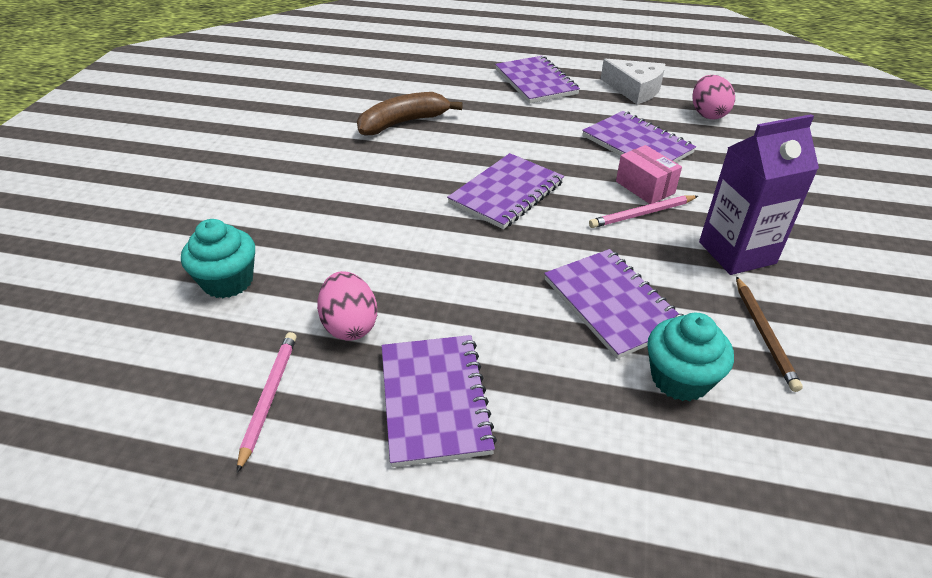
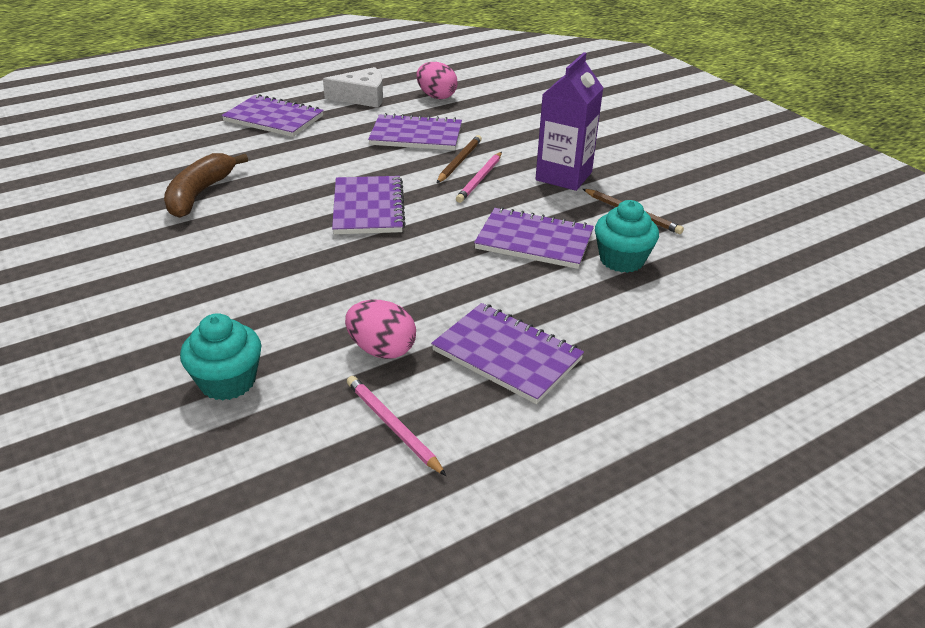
camera: 45 degrees left, 5 degrees down
(645, 187) = (459, 161): pink box -> brown pencil

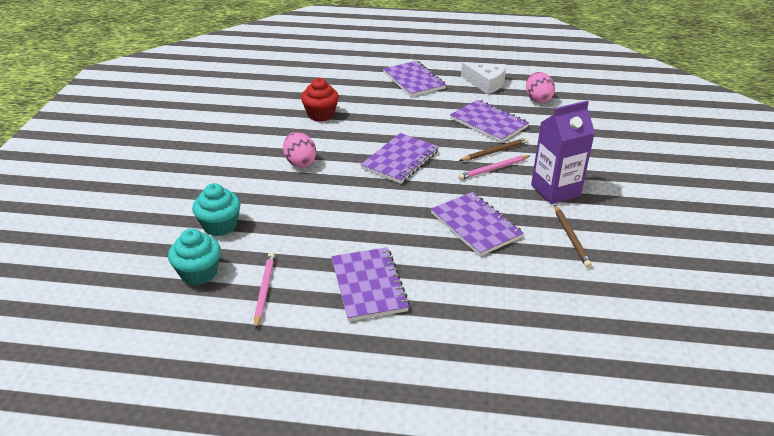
camera: 40 degrees right, 0 degrees up
(199, 194) = (321, 115): brown banana -> red cupcake
(382, 349) = (307, 247): pink egg -> pink egg (300, 162)
(621, 260) = (519, 265): turquoise cupcake -> turquoise cupcake (199, 273)

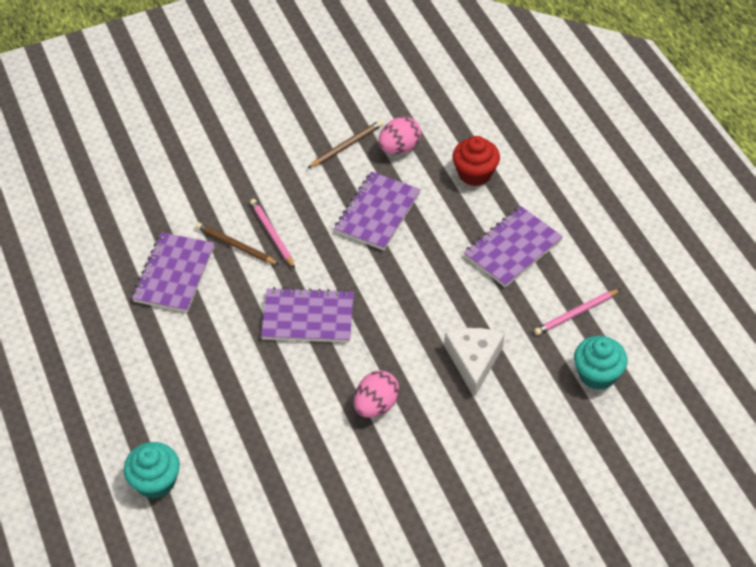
camera: 120 degrees left, 15 degrees up
(220, 226) = (528, 404): turquoise cupcake -> turquoise cupcake (156, 481)
(321, 115) = (259, 448): red cupcake -> red cupcake (475, 173)
(414, 80) = (103, 395): purple notebook -> none
(486, 83) = (68, 315): white cheese -> white cheese (474, 360)
(493, 169) = (272, 234): pink pencil -> pink pencil turned 150 degrees counterclockwise
(538, 99) = (84, 250): pink egg -> pink egg (399, 148)
(555, 190) = (278, 177): purple carton -> none

